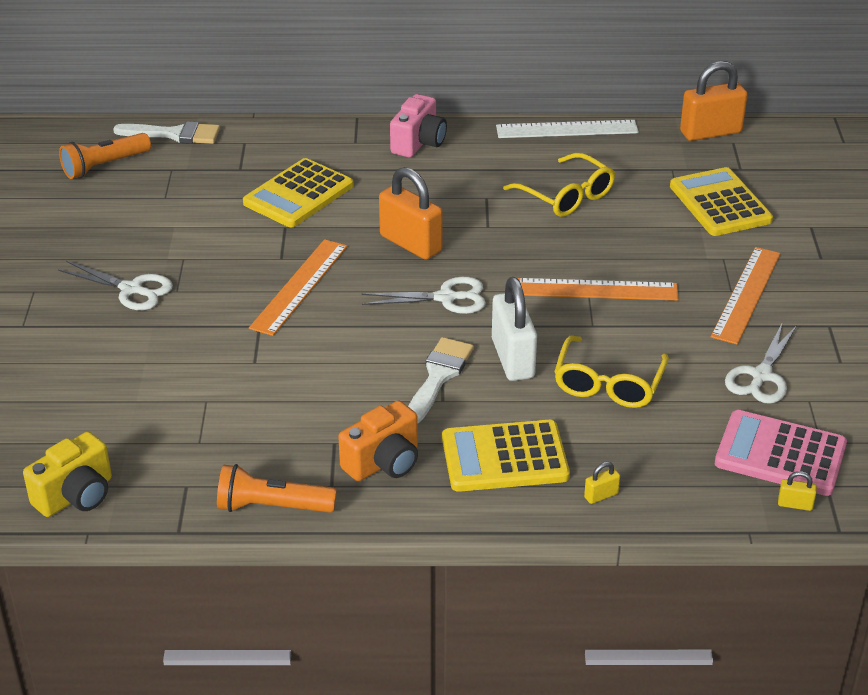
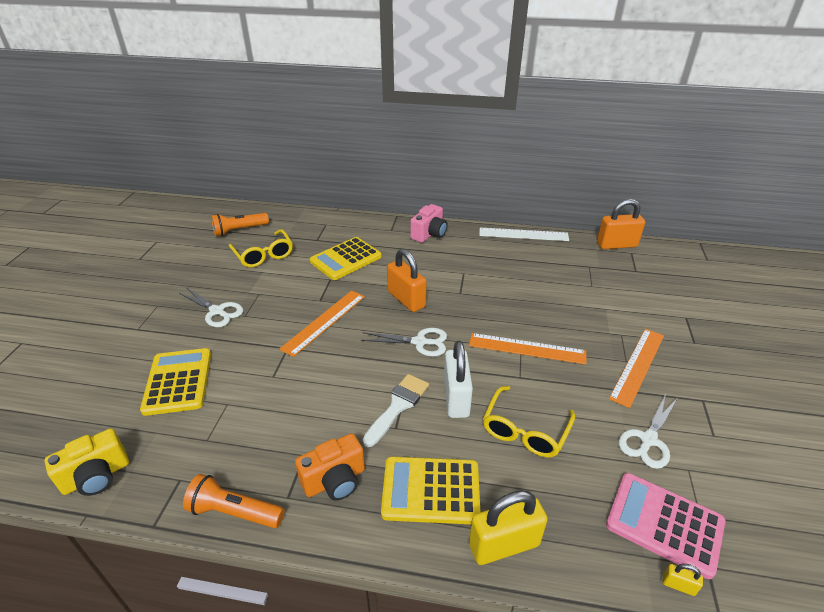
camera: 10 degrees right, 0 degrees up
(175, 134) = (287, 216): white brush -> none
(566, 196) = (516, 277): yellow glasses -> yellow glasses (263, 255)
(601, 495) = (504, 545): yellow padlock -> yellow padlock, size x2.36
(720, 203) = (621, 293): yellow calculator -> yellow calculator (178, 381)

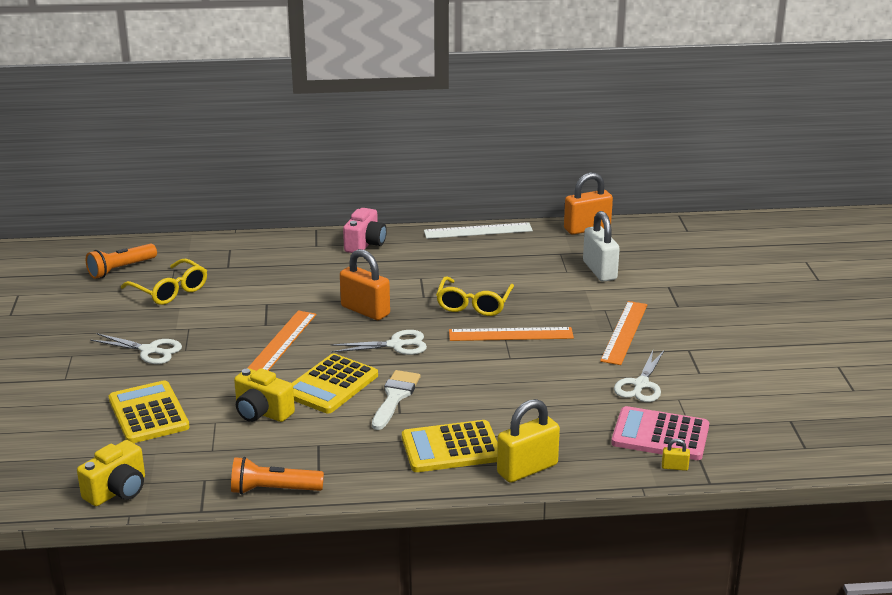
camera: 15 degrees left, 10 degrees down
(272, 401) = (262, 412): none -> yellow camera
(335, 480) = (358, 456): orange camera -> none
(346, 259) = (275, 282): yellow calculator -> yellow calculator (331, 385)
(456, 398) = (451, 382): white padlock -> white padlock (599, 270)
(525, 430) = (525, 395): yellow glasses -> yellow glasses (473, 304)

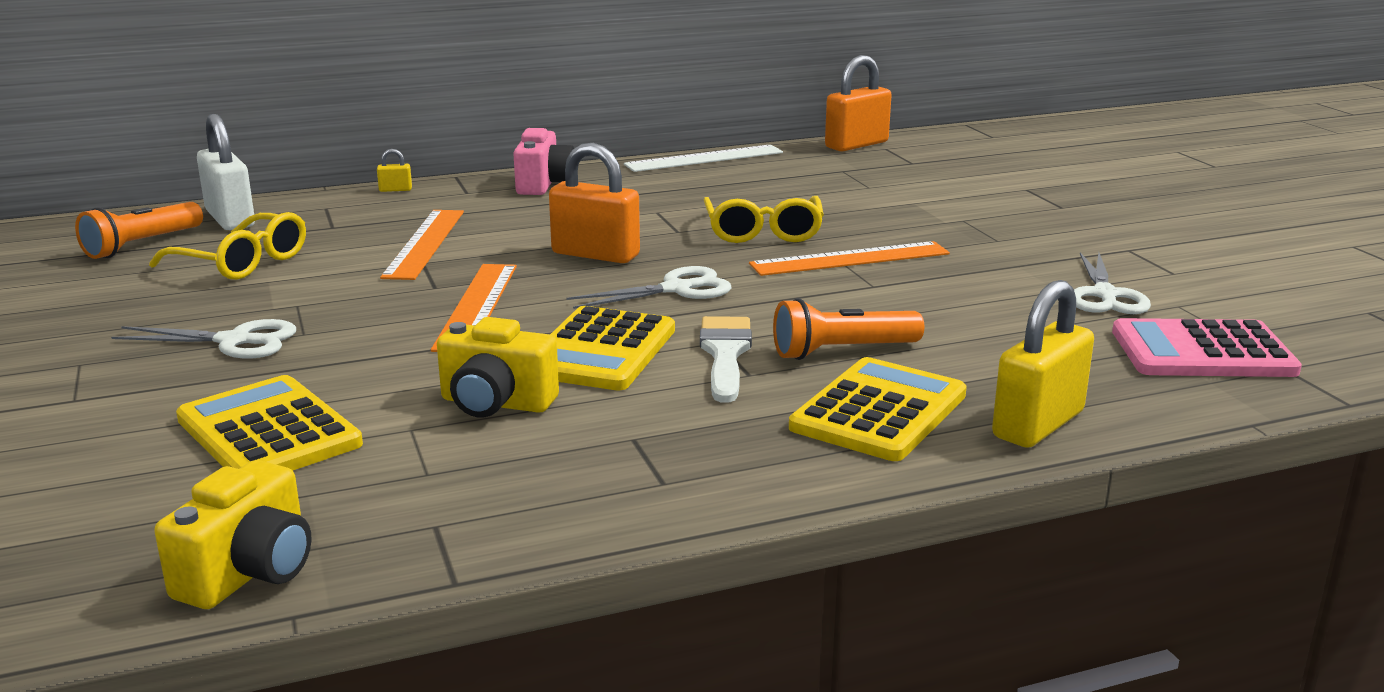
camera: 15 degrees left, 5 degrees down
(274, 490) = (591, 522): orange flashlight -> orange flashlight (842, 351)
(451, 448) = (879, 411): yellow calculator -> yellow calculator turned 150 degrees clockwise
(599, 270) = (915, 182): white padlock -> white padlock (230, 219)
(624, 332) = (1017, 240): orange ruler -> orange ruler (424, 243)
(674, 467) = (1272, 390): yellow padlock -> yellow padlock (395, 190)

